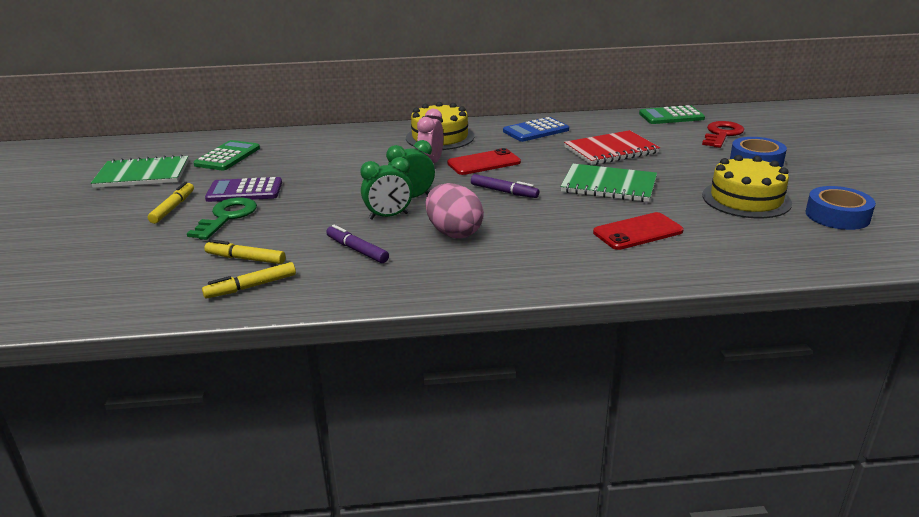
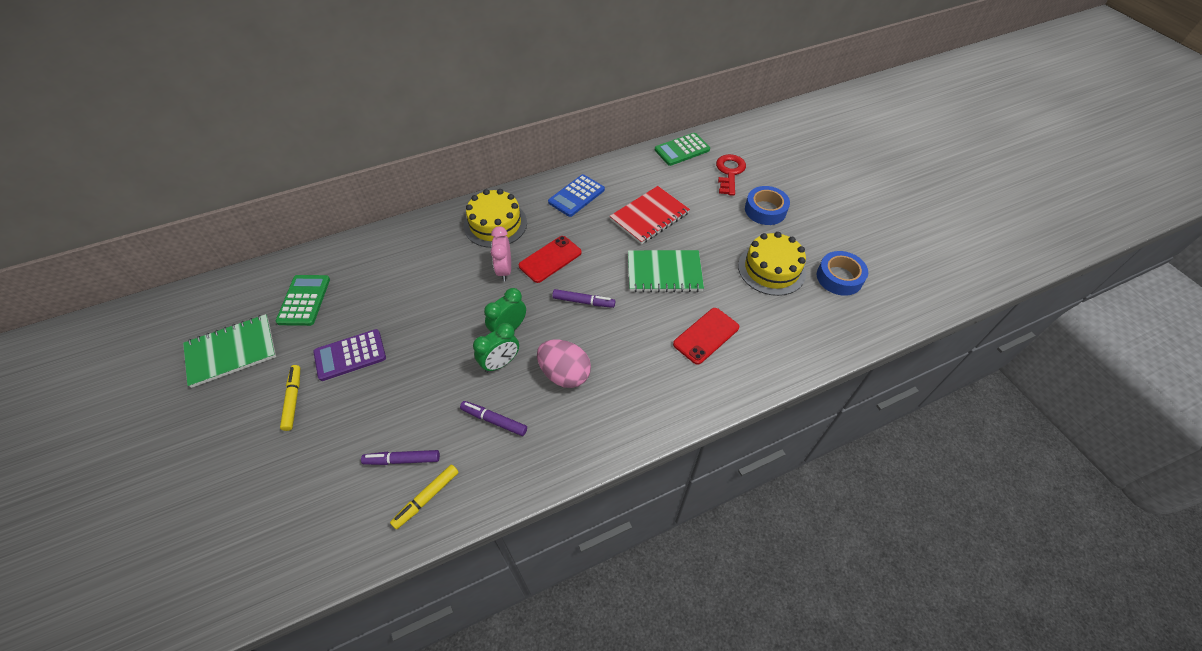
camera: 20 degrees left, 25 degrees up
(227, 217) = (354, 401): green key -> none
(245, 259) = (402, 460): yellow marker -> purple marker

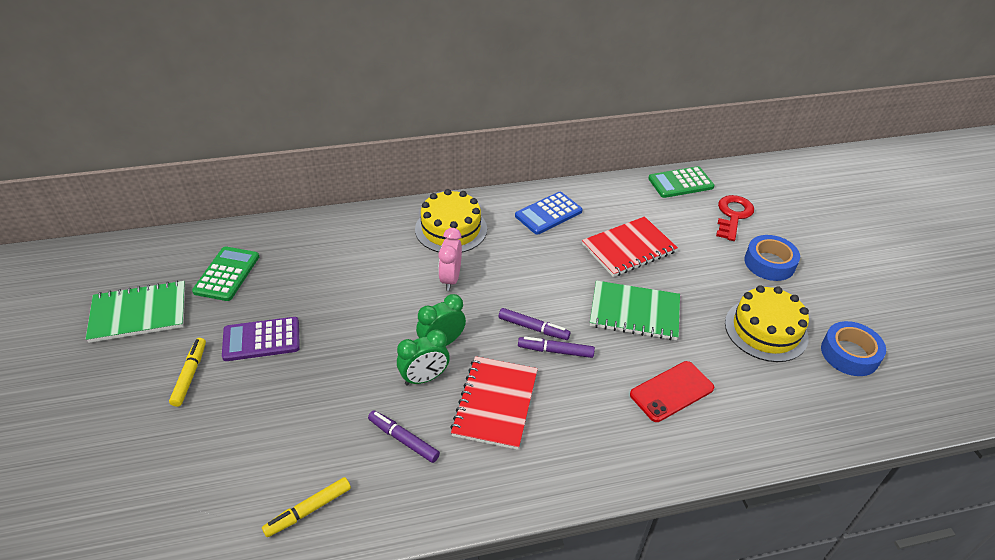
camera: 10 degrees right, 10 degrees down
(402, 460) = (291, 463): purple marker -> purple marker (555, 351)
(550, 259) = (504, 276): red phone -> none
(564, 374) = (495, 403): pink egg -> red notebook

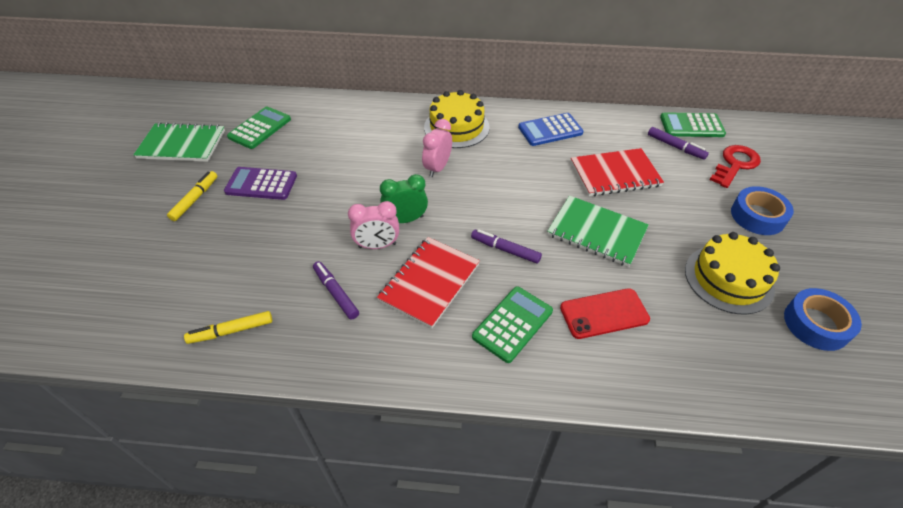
camera: 20 degrees right, 5 degrees up
(424, 378) = (377, 245): green clock -> pink clock
(533, 328) = (493, 225): purple marker -> purple marker (675, 147)
(593, 424) = (512, 324): none -> green calculator

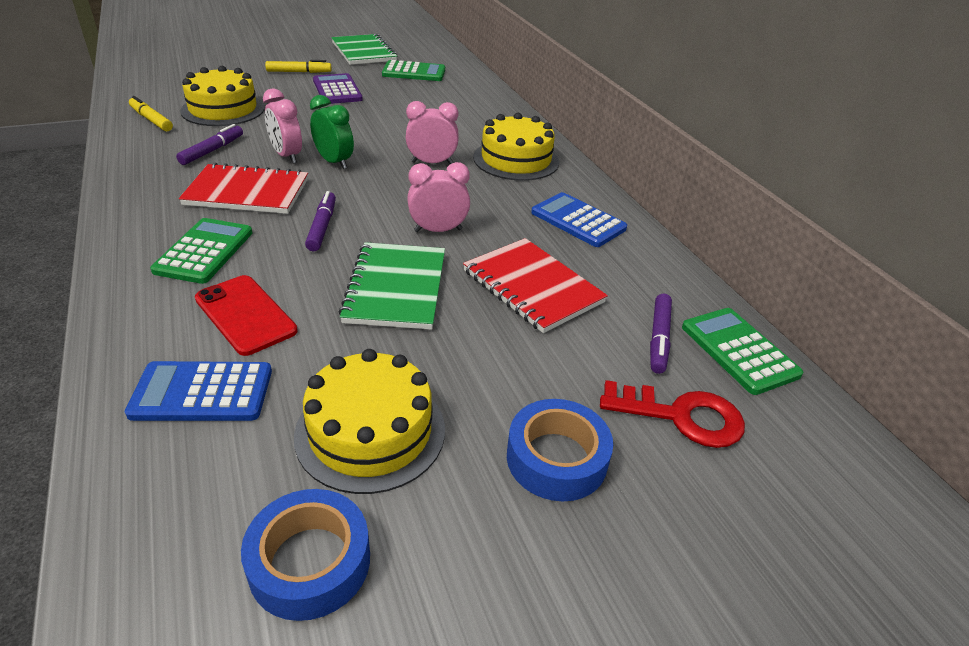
camera: 60 degrees right, 10 degrees down
(246, 271) = (223, 109): none -> yellow cake
(512, 324) = (204, 251): green calculator -> green calculator turned 90 degrees counterclockwise
(535, 193) = (438, 230): none -> pink clock
(681, 349) = (202, 392): none -> blue calculator

